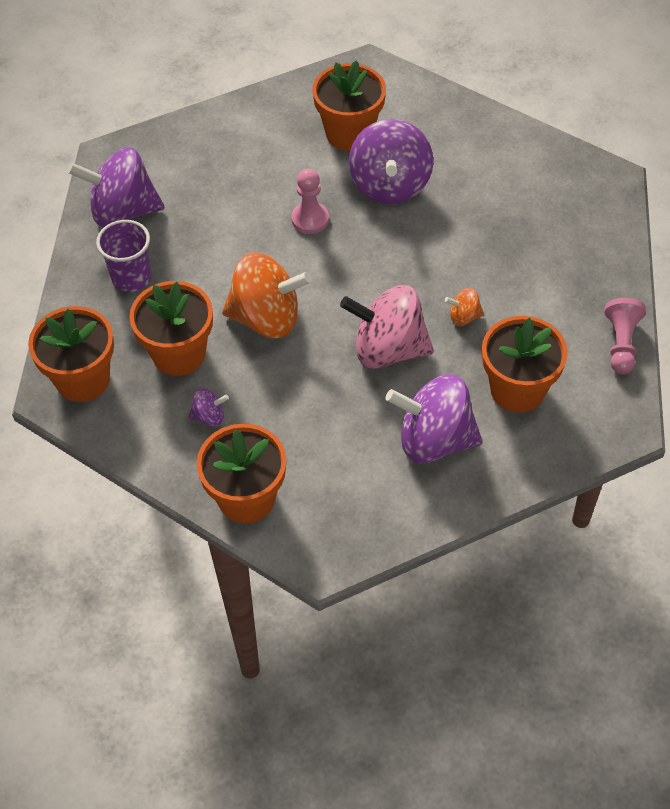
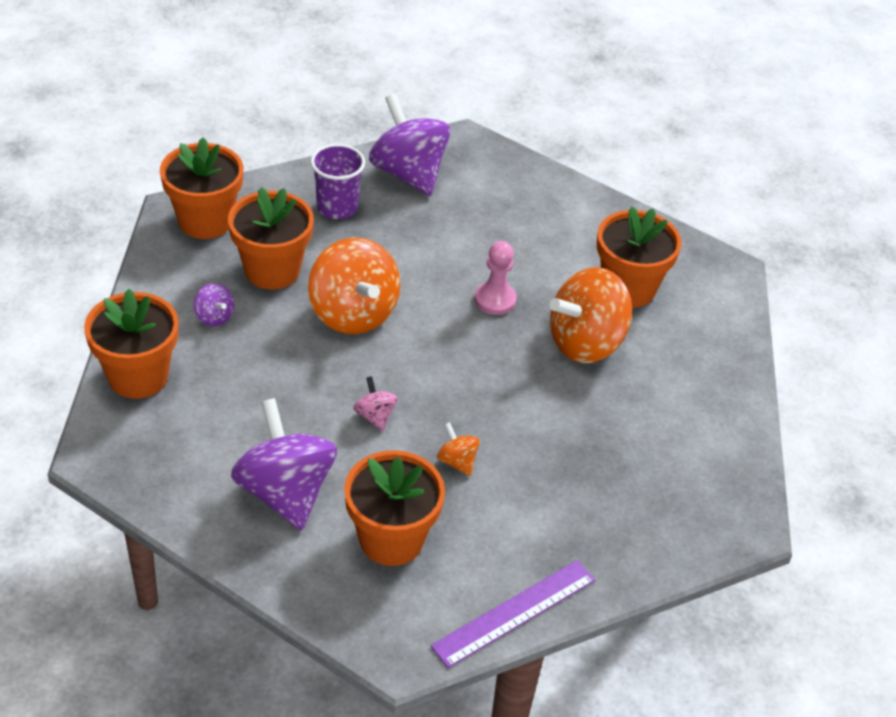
camera: 55 degrees right, 10 degrees down
(388, 349) = (375, 416): pink spinning top -> pink spinning top, size x0.44
(390, 185) = (586, 343): purple spinning top -> orange spinning top
(621, 343) = (514, 612): pink pawn -> purple ruler

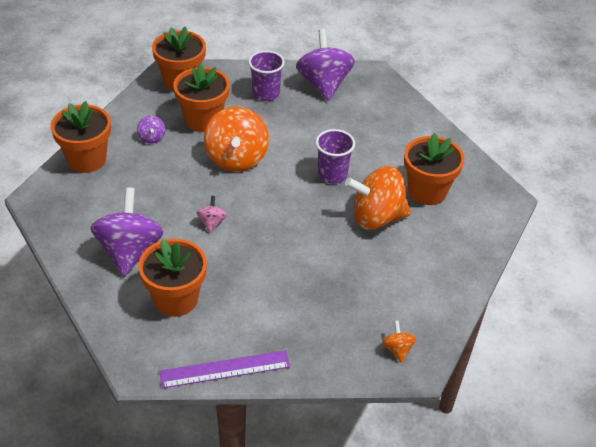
camera: 25 degrees right, 0 degrees up
(457, 461) = (246, 265): orange spinning top -> orange spinning top (397, 349)
(495, 300) = (332, 174): pink pawn -> purple cup

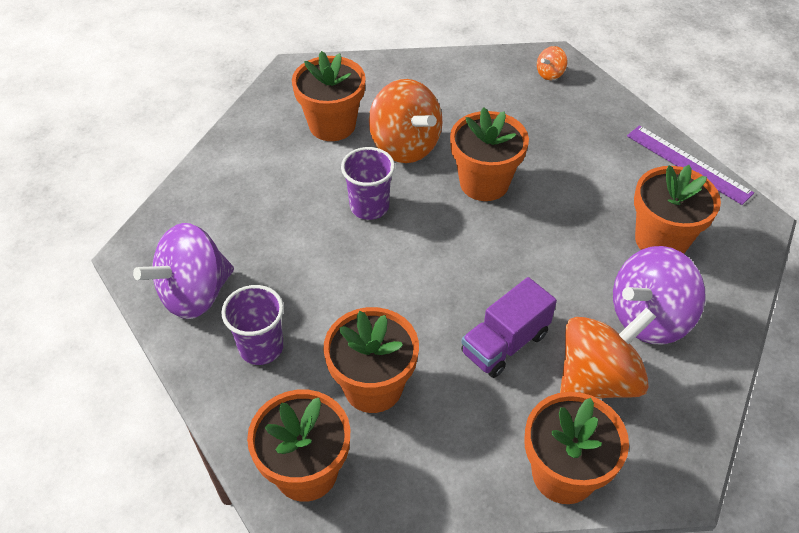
camera: 120 degrees left, 5 degrees up
(152, 138) = (457, 424): purple spinning top -> none
(178, 180) = (505, 343): none -> purple truck
(212, 223) = (538, 270): pink spinning top -> none
(236, 158) = (417, 306): orange spinning top -> orange spinning top (597, 379)
(307, 238) = (484, 183): none -> orange flower pot

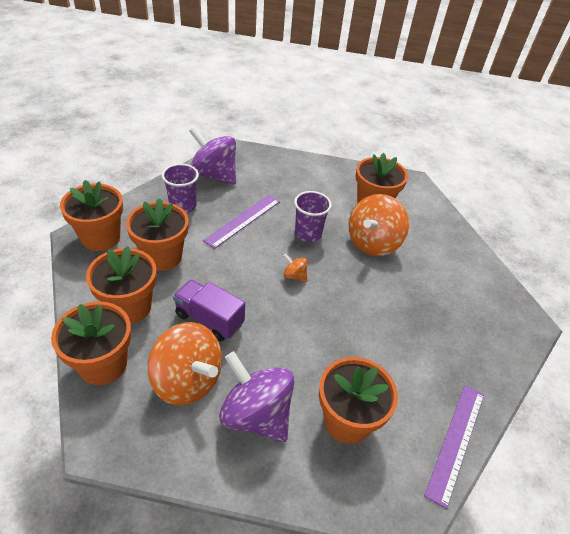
camera: 70 degrees right, 5 degrees down
(319, 274) = (243, 220): none -> purple ruler
(484, 183) = (358, 291): orange flower pot -> orange flower pot (130, 307)
(550, 74) = (507, 321): orange spinning top -> orange spinning top (294, 276)

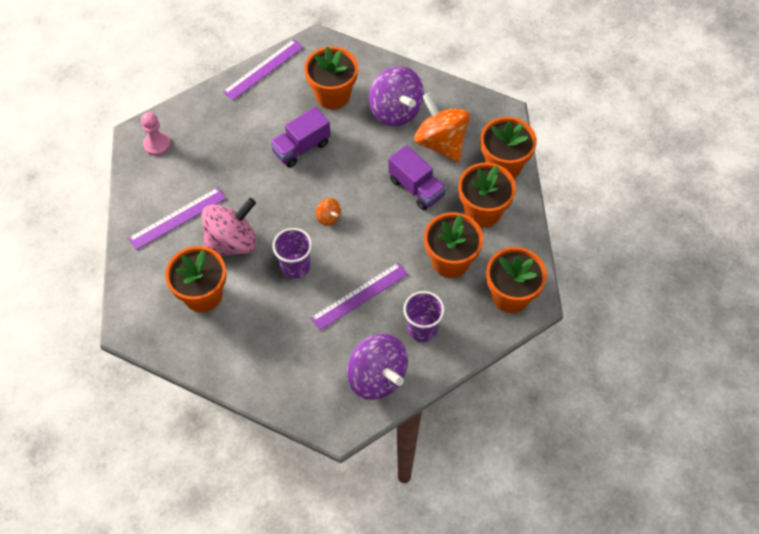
camera: 160 degrees left, 15 degrees up
(354, 342) = (301, 147): none -> purple truck
(373, 243) = (232, 242): orange spinning top -> pink spinning top
(432, 254) = (177, 218): none -> purple ruler
(504, 317) = (157, 144): none -> pink pawn

